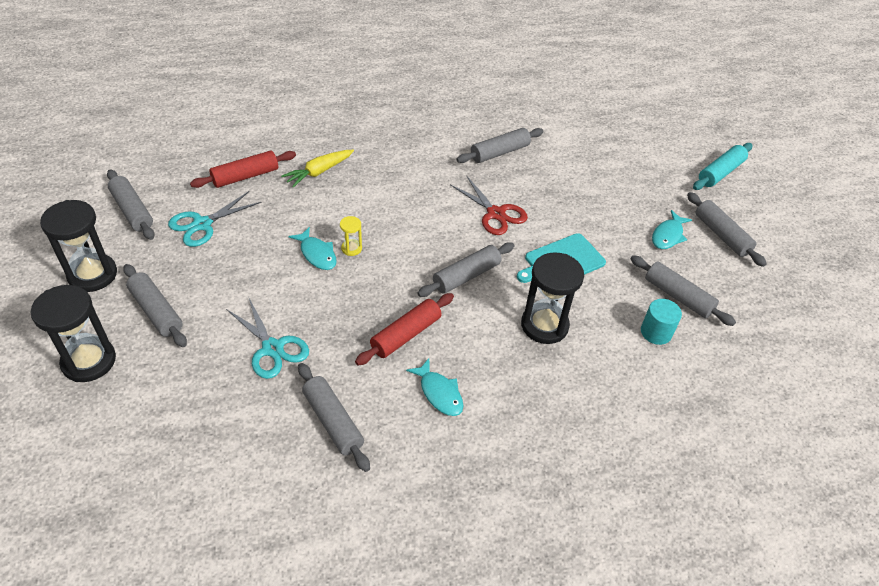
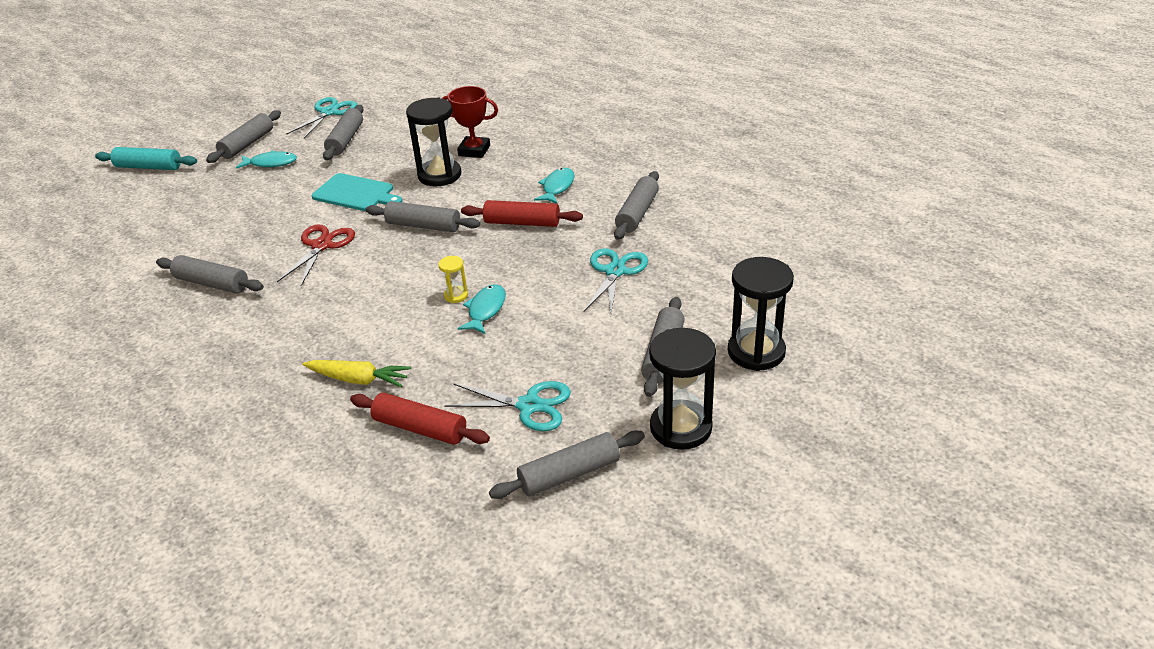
camera: 120 degrees left, 10 degrees down
(132, 211) = (569, 474): grey rolling pin -> grey rolling pin turned 45 degrees clockwise
(572, 373) = (474, 151): none -> red trophy
(656, 332) = (395, 137): turquoise cylinder -> none
(755, 310) = (329, 112): none -> turquoise scissors

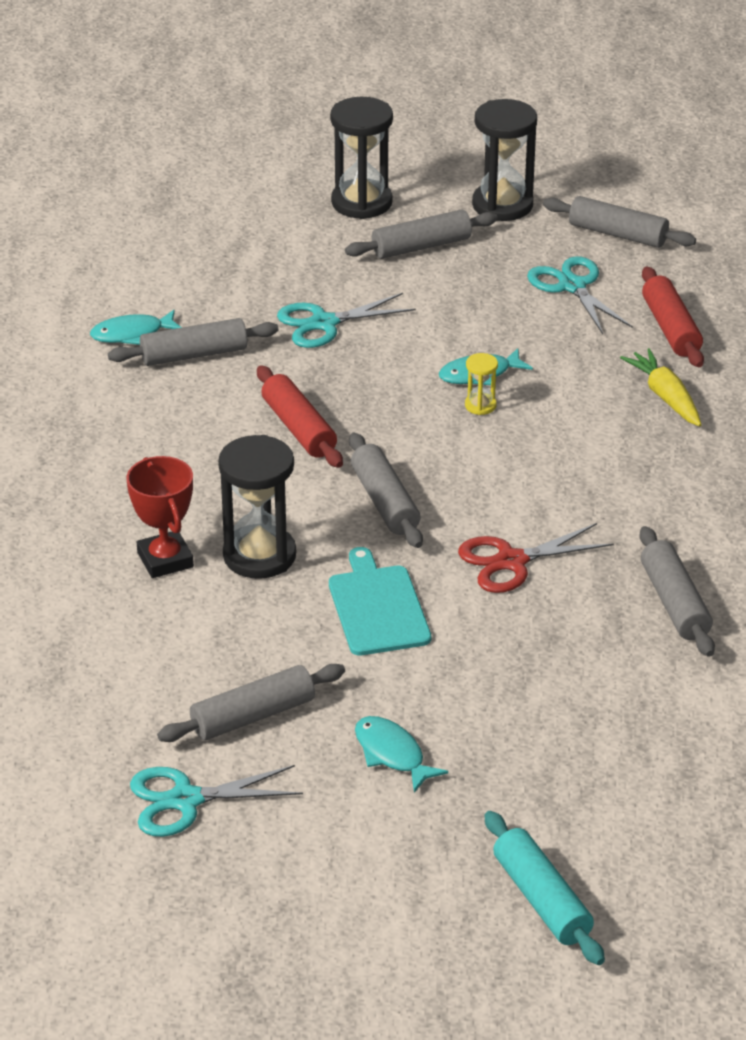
camera: 130 degrees left, 0 degrees up
(247, 144) = (368, 828): grey rolling pin -> none
(557, 187) = (193, 439): turquoise fish -> turquoise fish (132, 334)

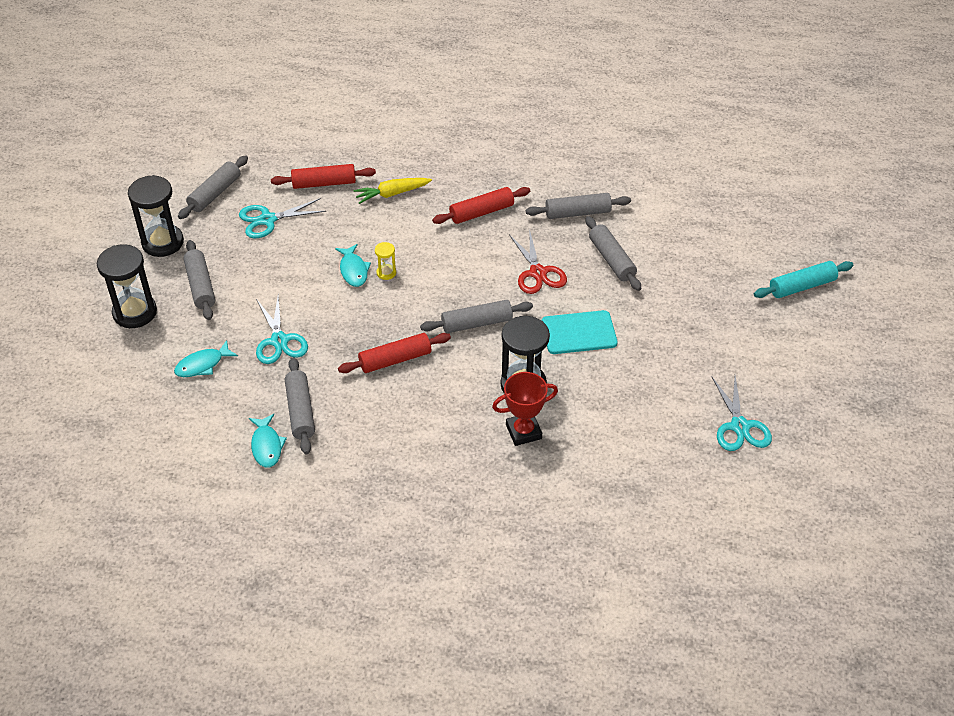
camera: 85 degrees left, 10 degrees up
(252, 716) = (669, 394): grey rolling pin -> grey rolling pin (611, 259)
(392, 754) = (699, 335): turquoise fish -> turquoise fish (202, 365)
(646, 493) = (481, 212): none -> red rolling pin

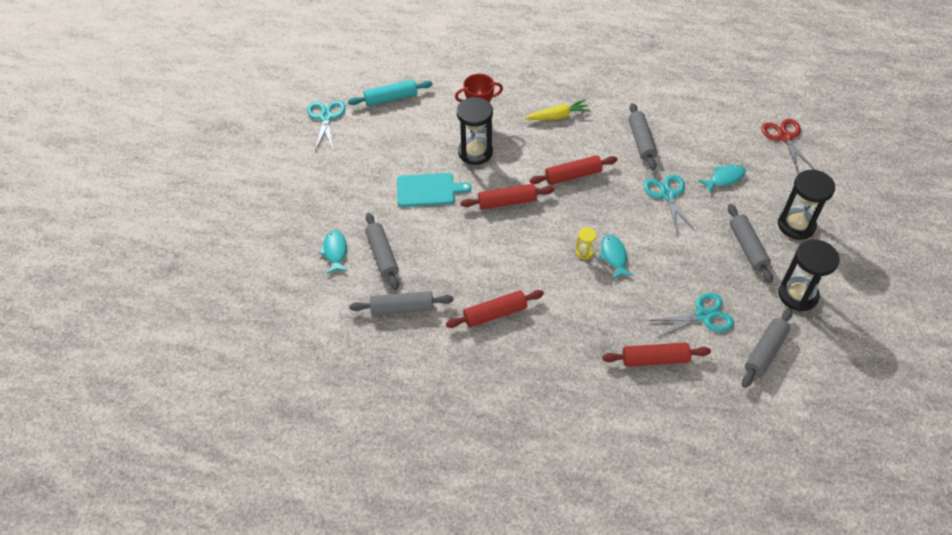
camera: 175 degrees left, 5 degrees up
(266, 446) = (661, 119): turquoise fish -> turquoise fish (335, 251)
(392, 194) = (583, 341): yellow carrot -> yellow carrot (558, 116)
(477, 323) = (507, 202): grey rolling pin -> red rolling pin
(537, 273) = (450, 245): red scissors -> red scissors (785, 137)
(802, 286) = (228, 221): turquoise rolling pin -> turquoise rolling pin (391, 98)

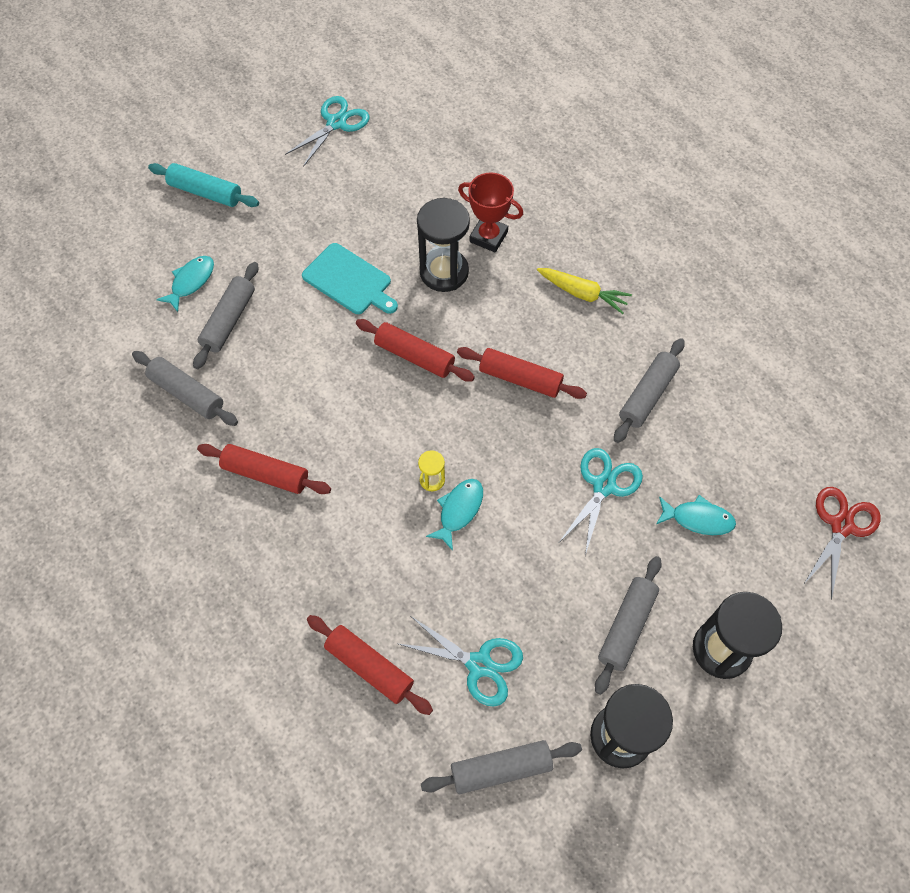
camera: 40 degrees right, 10 degrees up
(391, 98) = (423, 145): turquoise rolling pin -> turquoise rolling pin (205, 192)

